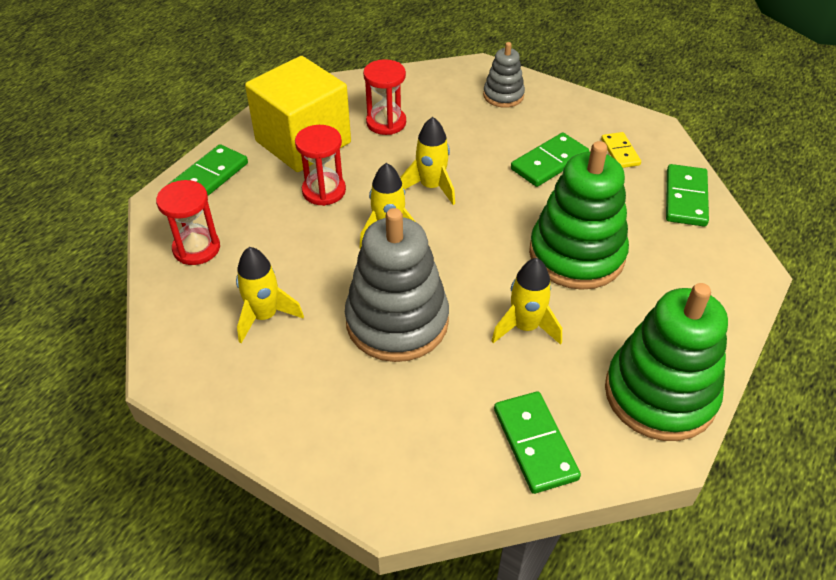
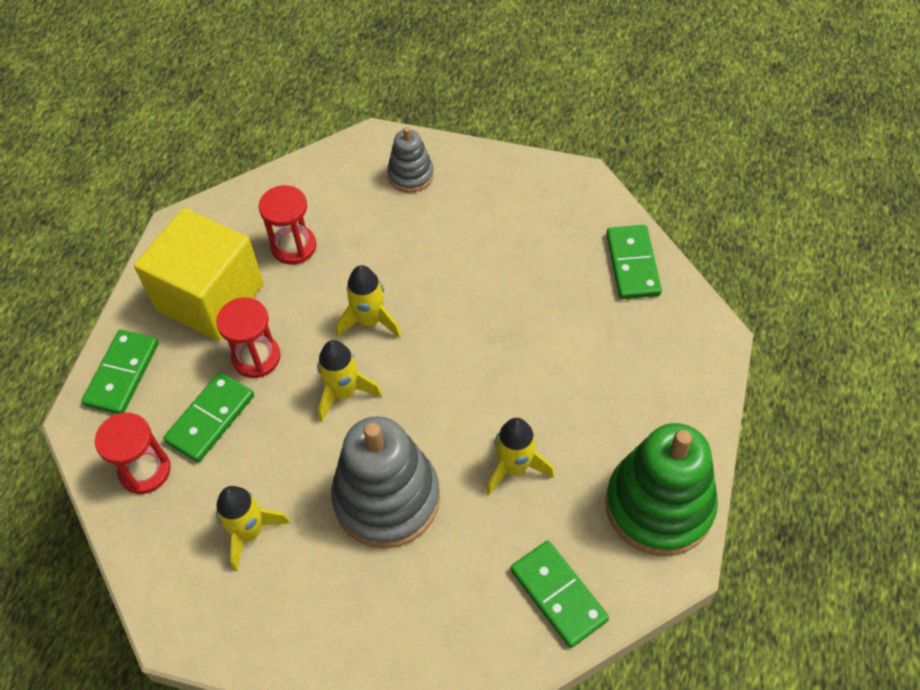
camera: 15 degrees left, 10 degrees up
(549, 163) = (484, 255): green domino -> green domino (210, 419)
(576, 255) = (542, 366): green stacking toy -> none
(620, 152) = (553, 221): yellow domino -> none

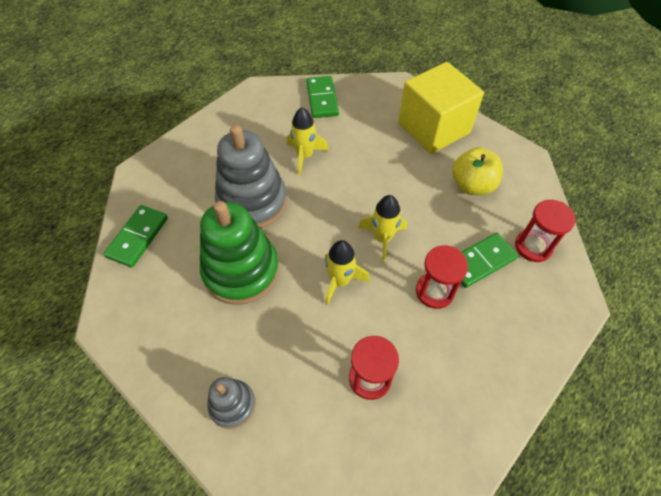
camera: 155 degrees left, 0 degrees up
(122, 374) = (542, 325): green domino -> none
(210, 297) = (457, 361): yellow cube -> yellow cube (433, 128)
(249, 532) = (472, 185): yellow rocket -> yellow apple
(386, 498) = (385, 170): grey stacking toy -> grey stacking toy (252, 202)
(659, 505) = (245, 111): green stacking toy -> green stacking toy (241, 271)

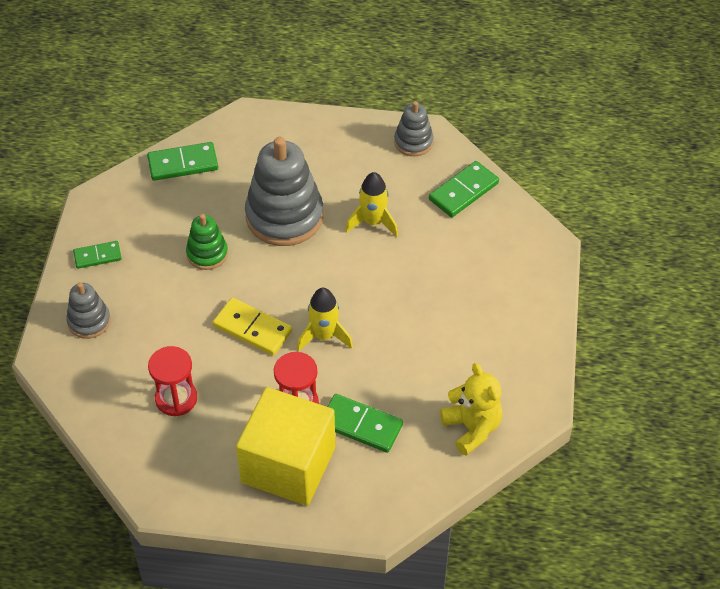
camera: 55 degrees right, 5 degrees down
(168, 356) = (97, 256): none -> green domino
(241, 271) = (207, 254): green stacking toy -> green stacking toy, size x0.52
(258, 100) = (413, 142): none -> grey stacking toy
(340, 281) = (252, 329): yellow rocket -> yellow domino
(433, 128) = (509, 307): yellow cube -> yellow cube (288, 465)
(472, 185) = (454, 377): yellow apple -> none
(521, 199) = (472, 428): none -> yellow teddy bear
(533, 246) = (415, 462): red hourglass -> none

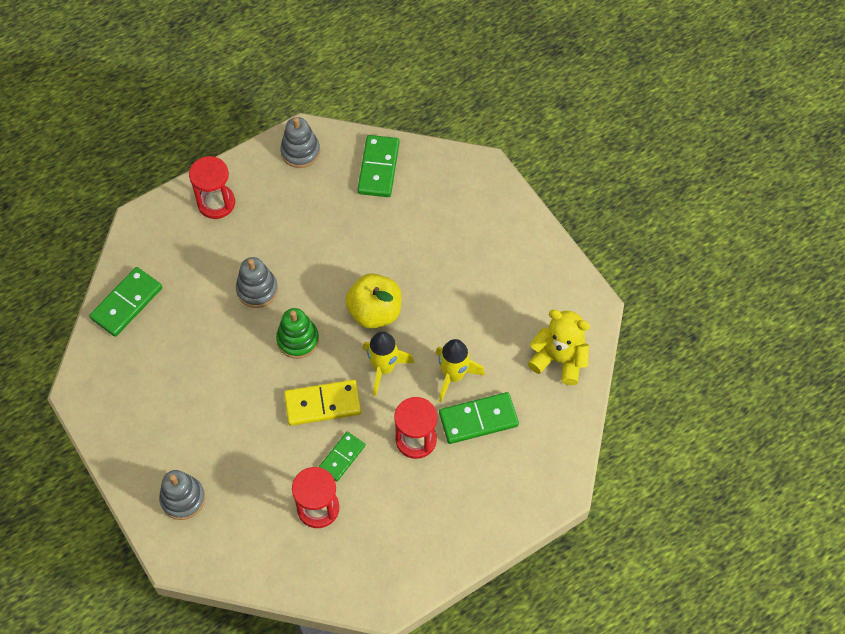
camera: 40 degrees left, 10 degrees up
(97, 256) = (134, 437): green domino -> green domino (342, 457)
(207, 254) = (224, 368): green stacking toy -> green stacking toy (298, 340)
(284, 216) = (257, 290): grey stacking toy -> grey stacking toy, size x0.52
(288, 465) = (455, 493): yellow cube -> none
(314, 138) = (216, 203): none -> red hourglass
(357, 291) = (375, 312): none -> yellow apple
(373, 222) = (332, 244): yellow rocket -> yellow rocket (453, 376)

